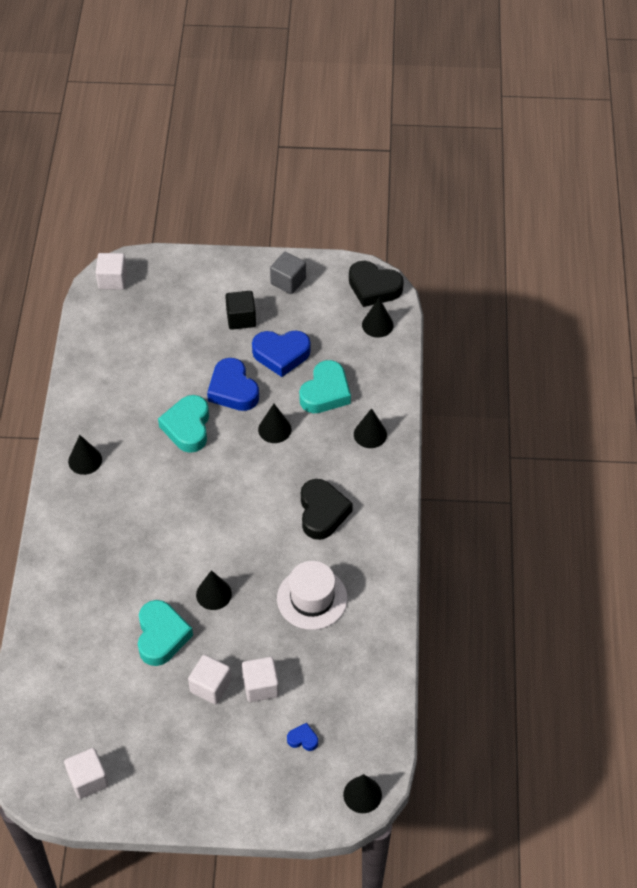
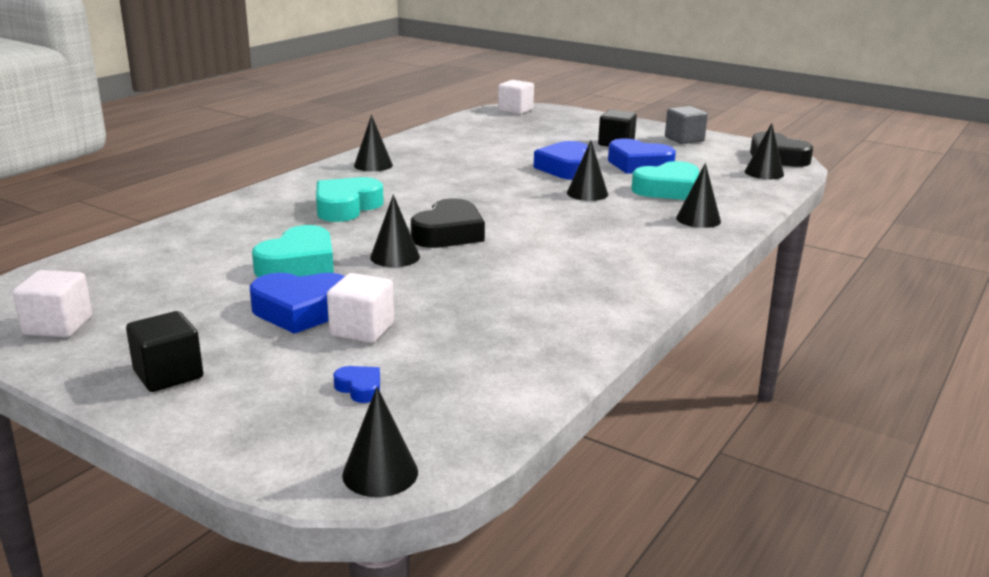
camera: 30 degrees right, 30 degrees down
(187, 427) = (495, 173): turquoise heart -> turquoise heart (346, 207)
(196, 784) = (168, 374): none -> black cube
(210, 686) = (301, 310): white cube -> blue heart
(312, 598) = (509, 291): white hat -> none
(322, 512) = (588, 245): black heart -> black heart (449, 233)

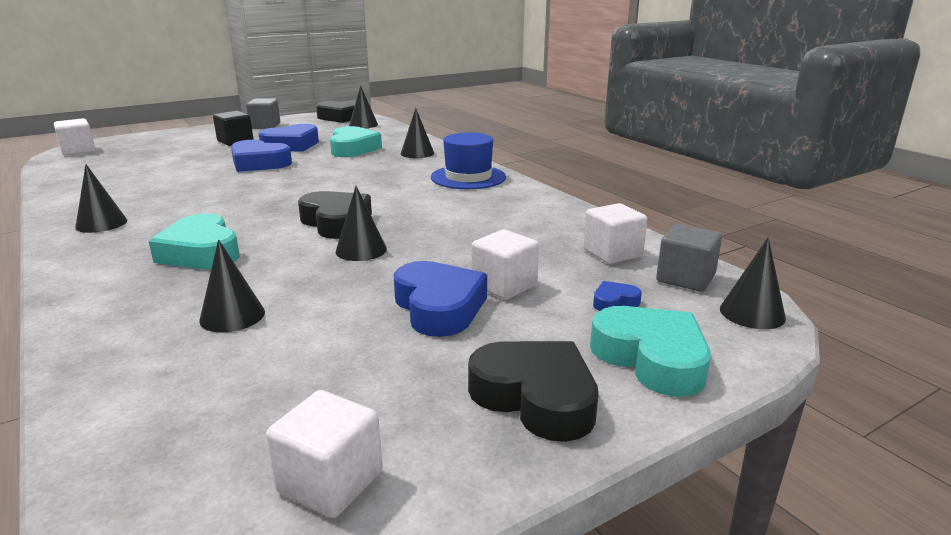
camera: 65 degrees left, 0 degrees up
(168, 374) = (536, 397): black cube -> black heart
(298, 264) = (321, 294): turquoise heart -> turquoise heart (651, 358)
(301, 310) = (439, 307): blue heart -> blue heart turned 45 degrees counterclockwise
(448, 424) = (685, 278): none -> grey cube
(487, 373) = (612, 253): none -> white cube
(587, 193) = (323, 168): black cone -> black cone (232, 316)
(648, 260) = (468, 177): none -> blue hat

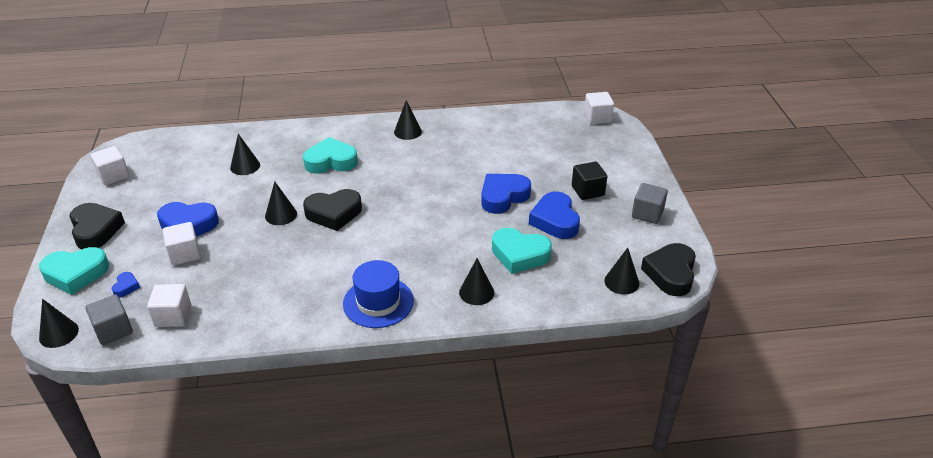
camera: 115 degrees right, 15 degrees up
(536, 397) = (95, 230): black heart -> black heart turned 90 degrees counterclockwise

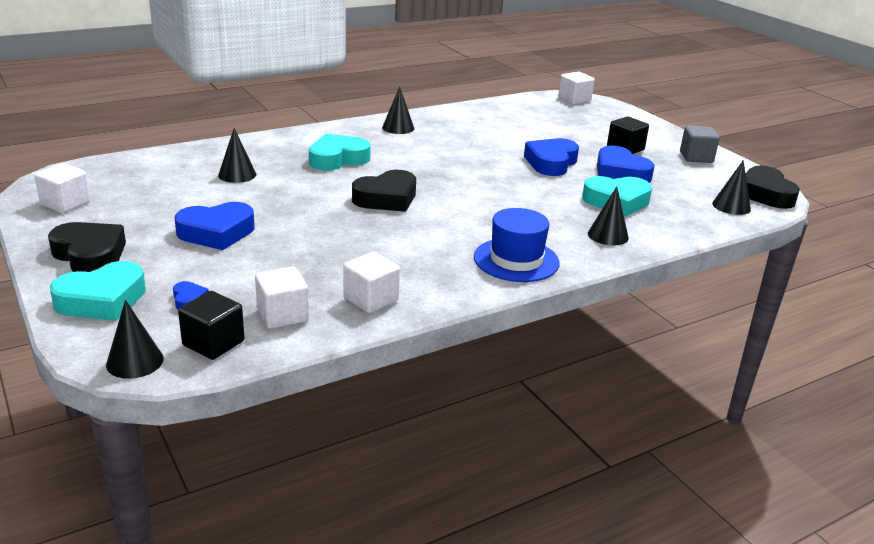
camera: 25 degrees left, 10 degrees down
(113, 330) = (213, 343): grey cube -> black cube
(184, 254) = (239, 258): white cube -> white cube (371, 299)
(281, 215) = (325, 208): black cone -> none

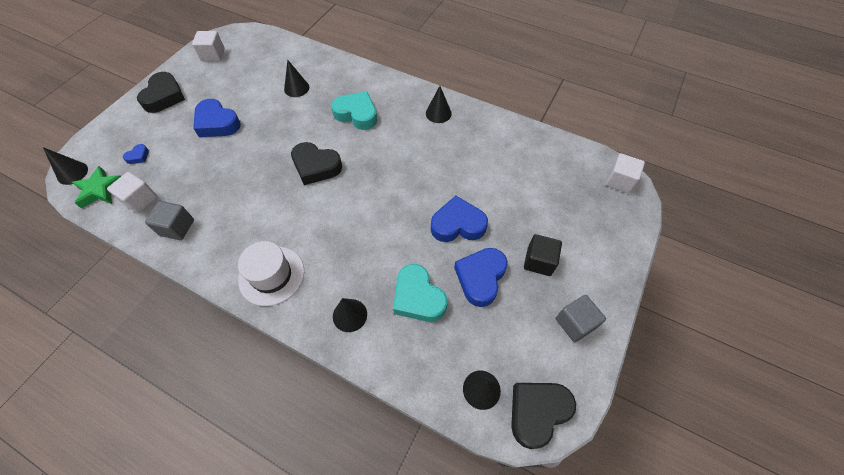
camera: 60 degrees right, 30 degrees up
(102, 300) = (123, 128): turquoise heart -> none
(213, 343) = (100, 190): black cube -> green star
(371, 299) = (177, 227): white cube -> grey cube
(516, 260) = (271, 275): blue hat -> white hat

